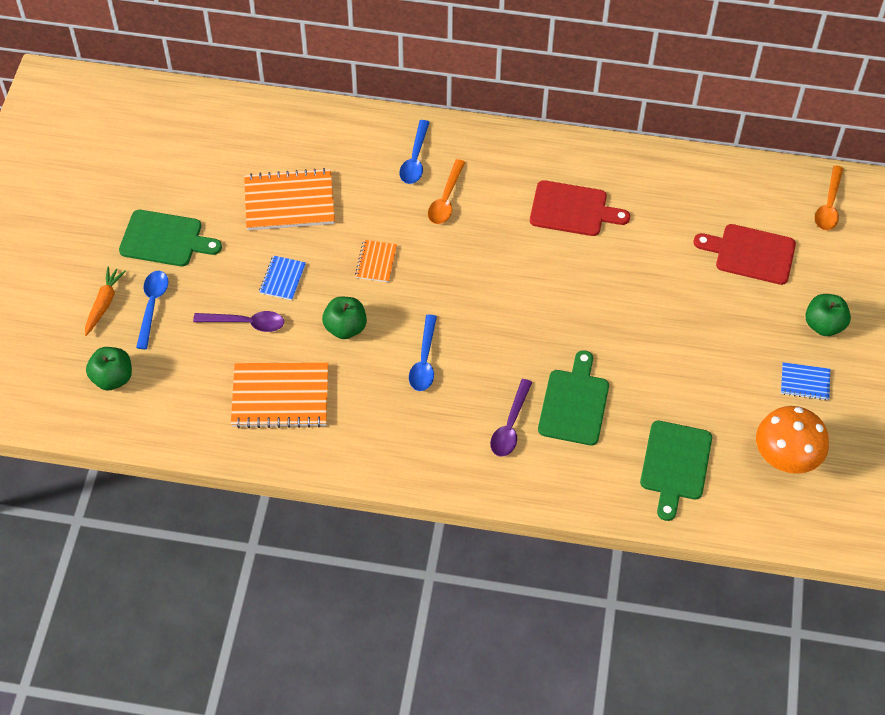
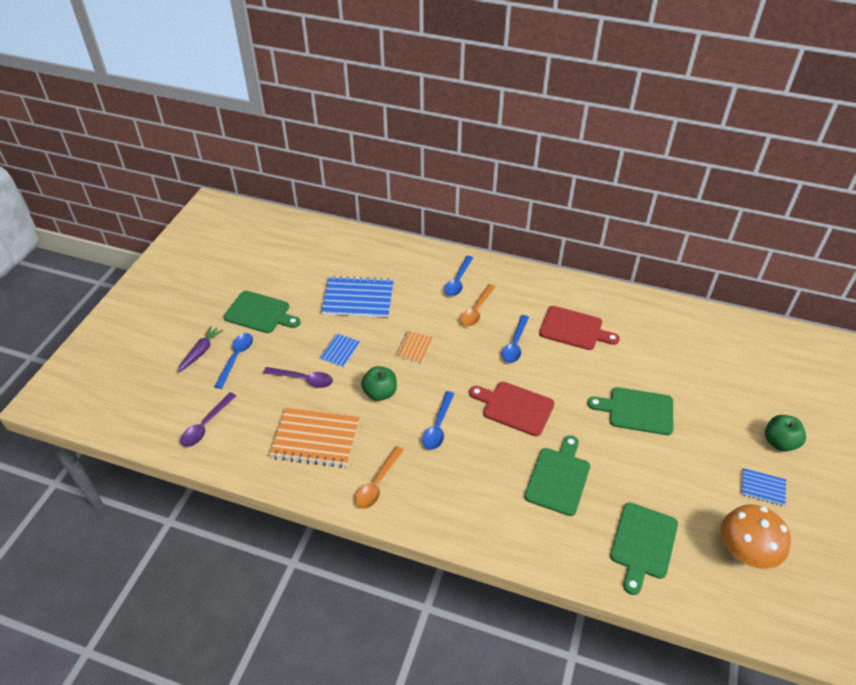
camera: 10 degrees right, 10 degrees down
(104, 304) = (200, 352): orange carrot -> purple carrot
(112, 378) = (189, 407): green apple -> none
(289, 202) = (358, 298): orange notebook -> blue notebook
(501, 240) = (515, 344): none -> blue spoon
(510, 425) = (501, 489): purple spoon -> purple spoon (206, 425)
(658, 308) = (637, 411): none -> green cutting board
(750, 254) = (717, 378): red cutting board -> red cutting board (514, 407)
(829, 205) = (783, 350): orange spoon -> orange spoon (377, 483)

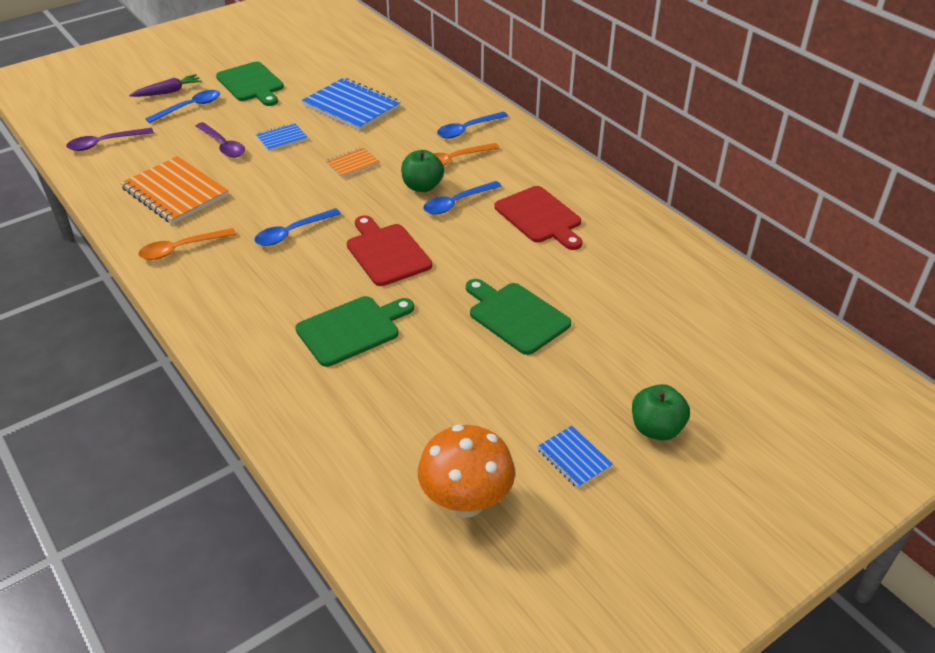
camera: 35 degrees right, 5 degrees down
(380, 393) = (275, 184): green apple -> green apple (422, 186)
(643, 544) = (364, 429): green cutting board -> none

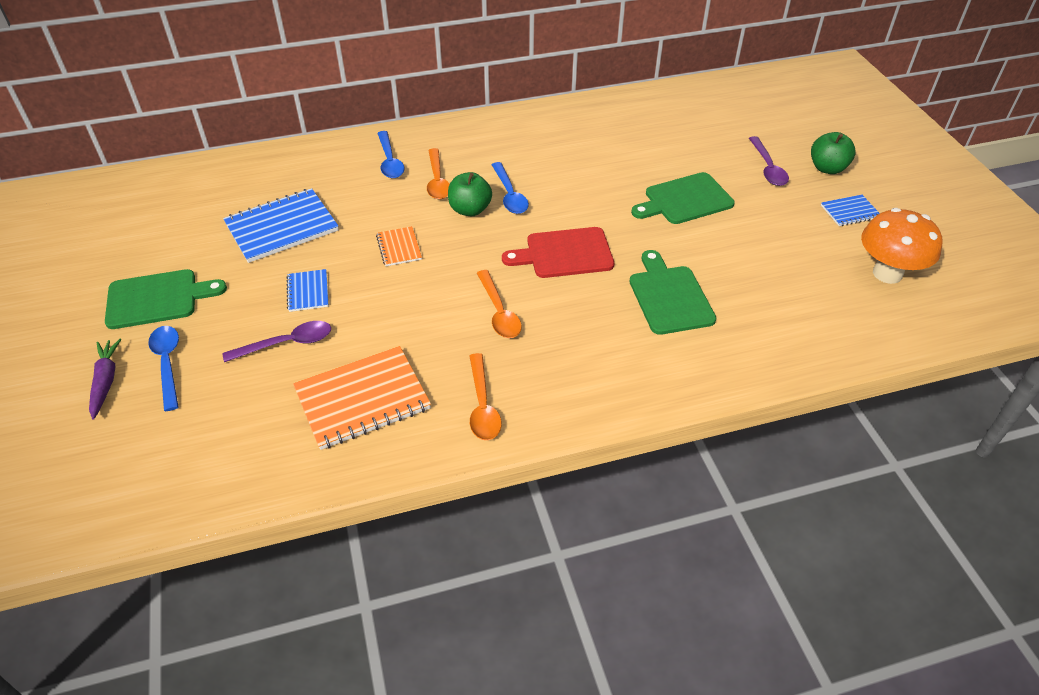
camera: 70 degrees left, 5 degrees up
(105, 143) = (192, 462): purple spoon -> purple spoon (767, 168)
(292, 233) = (499, 312): blue spoon -> orange spoon
(540, 217) = (557, 155): red cutting board -> none

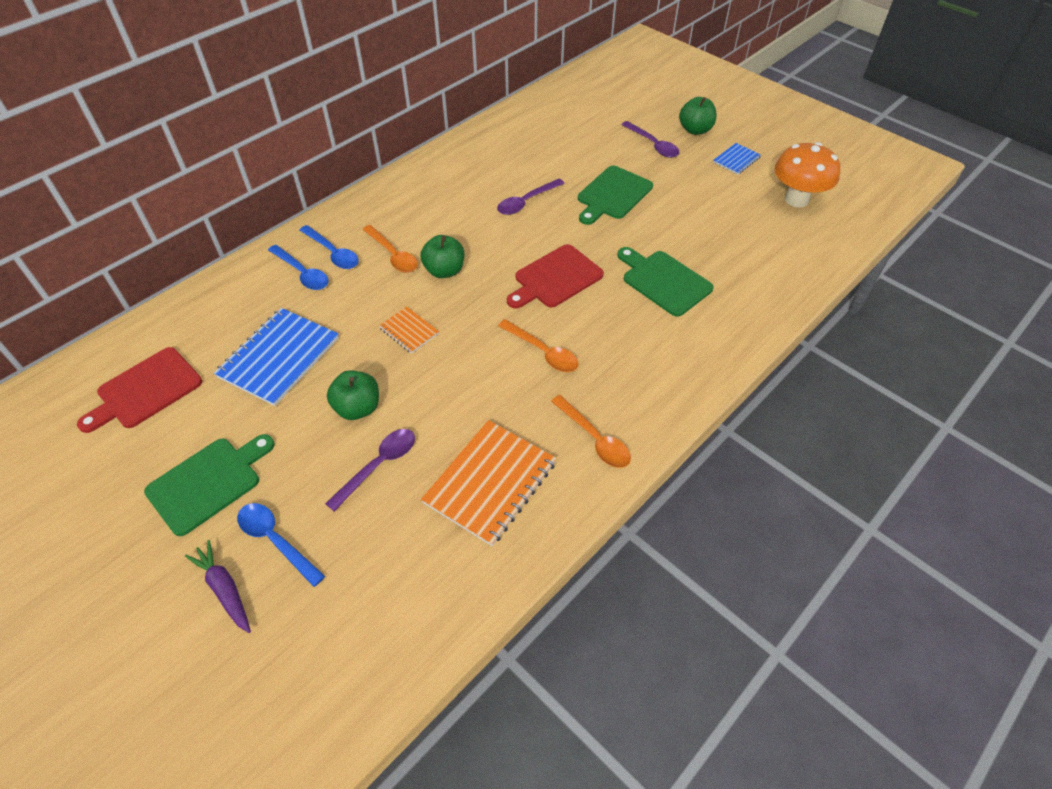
camera: 30 degrees left, 5 degrees up
(170, 213) = (145, 390): none -> red cutting board
(308, 291) = (358, 408): blue notebook -> green apple
(509, 195) = (468, 244): blue spoon -> blue spoon (302, 273)
(594, 177) = (526, 202): none -> purple spoon

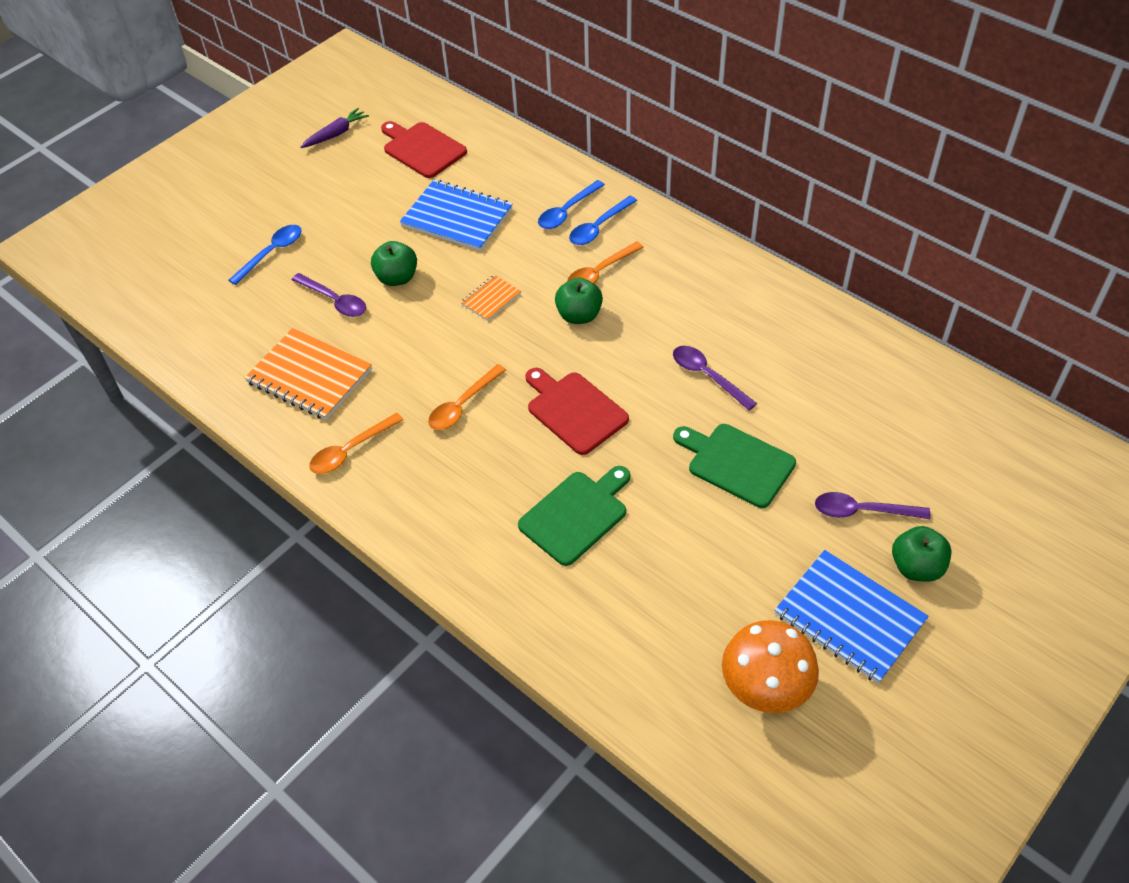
camera: 90 degrees right, 0 degrees up
(208, 482) = (328, 205): green cutting board -> none
(224, 589) = (236, 235): purple carrot -> purple carrot (336, 134)
(653, 145) = (862, 511): purple spoon -> purple spoon turned 45 degrees clockwise
(736, 160) = (849, 617): blue notebook -> blue notebook, size x1.96

